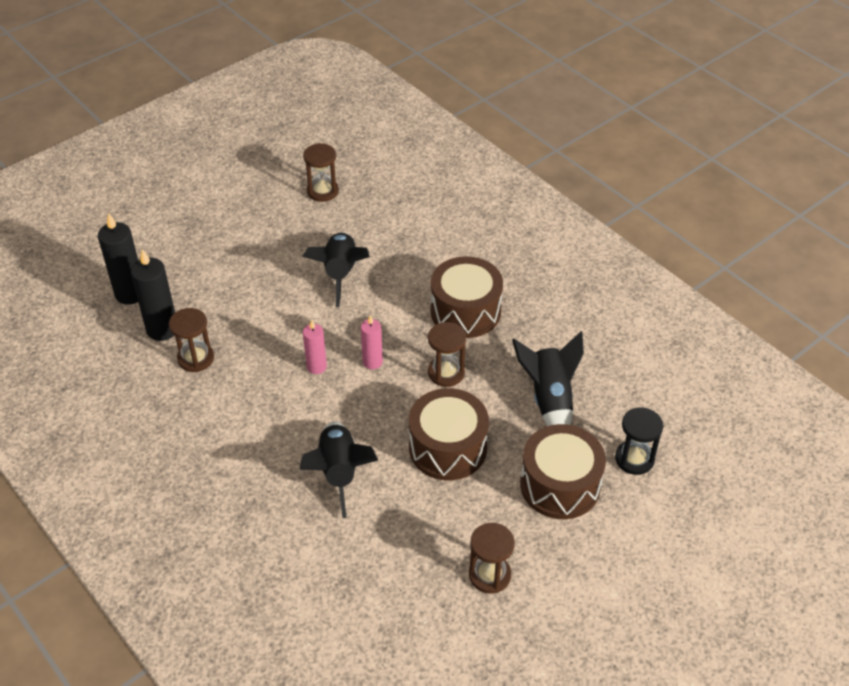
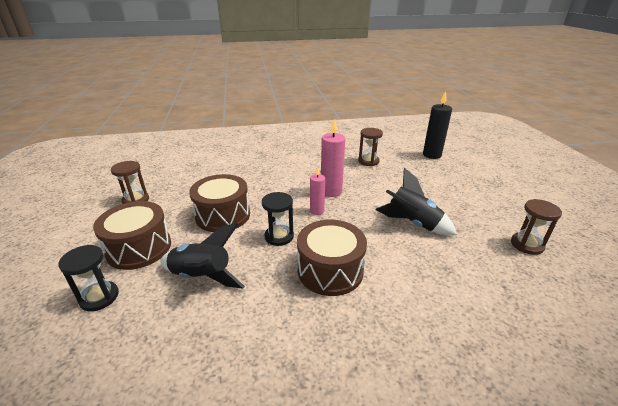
camera: 120 degrees right, 15 degrees down
(162, 329) = (397, 157): black candle -> none
(316, 367) = (331, 191): pink candle -> pink candle, size x1.64
(339, 473) = (251, 178): black rocket -> none
(446, 373) = (279, 236): brown hourglass -> black hourglass

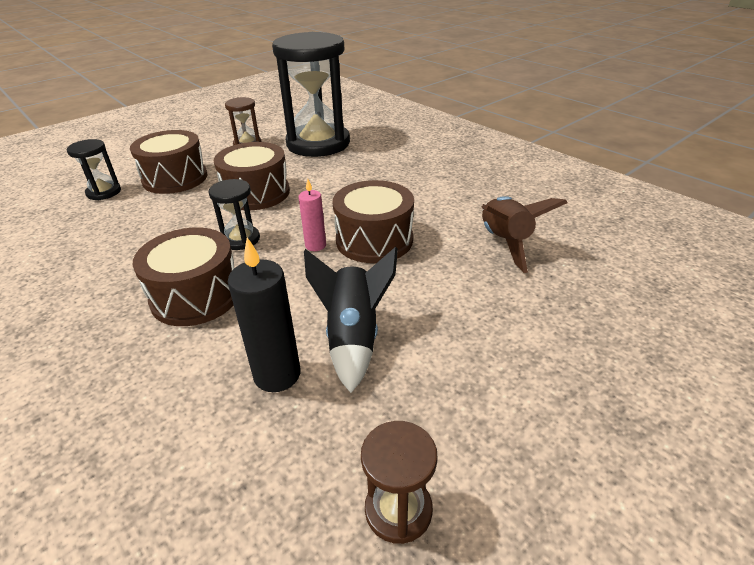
camera: 60 degrees right, 5 degrees up
(187, 174) = (318, 144): none -> black hourglass
(202, 277) = (148, 224): black rocket -> none
(331, 191) = (374, 240): pink candle -> brown drum
(368, 161) = (504, 243): brown hourglass -> brown rocket
(432, 155) = (630, 303): black candle -> black candle (277, 375)

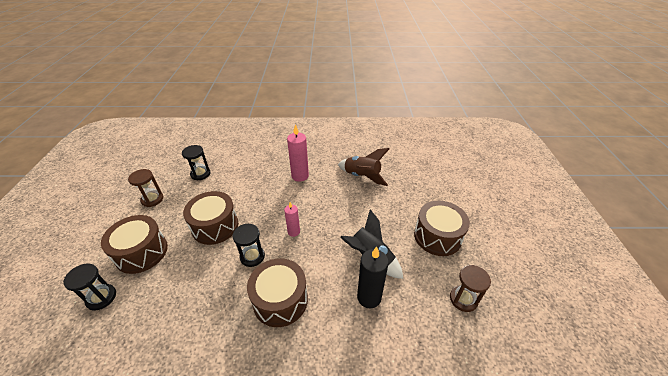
camera: 50 degrees left, 5 degrees up
(318, 144) = (200, 174): black hourglass -> black hourglass, size x0.44
(374, 240) = (314, 210): brown drum -> brown drum (437, 236)
(417, 197) = (300, 176): none -> pink candle

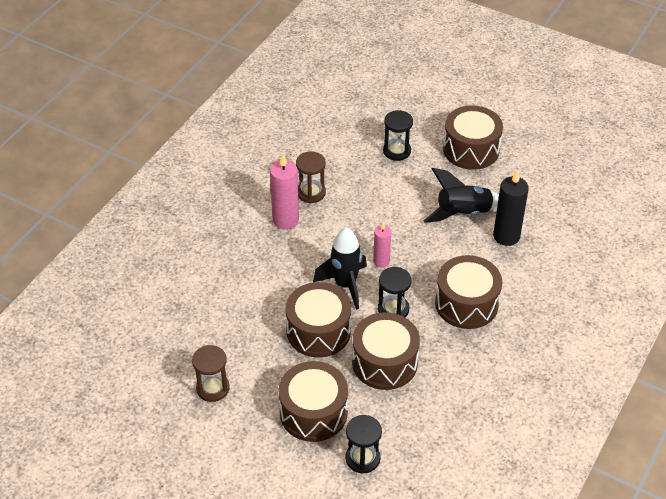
camera: 60 degrees left, 5 degrees up
(199, 272) = (384, 362): none -> brown drum
(200, 174) = (195, 323): black hourglass -> black hourglass (397, 151)
(262, 222) = (345, 285): none -> black rocket
(362, 176) = (334, 162): brown rocket -> none
(463, 299) = (549, 173): brown hourglass -> brown hourglass (311, 193)

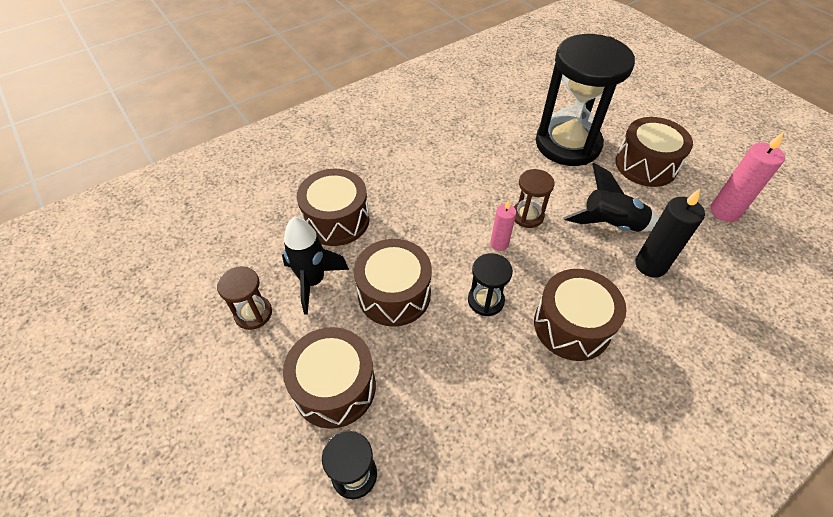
camera: 25 degrees right, 5 degrees up
(285, 220) = (427, 172): pink candle -> pink candle (724, 212)
(311, 193) = (465, 156): brown hourglass -> brown hourglass (527, 216)
(345, 285) = (449, 255): black rocket -> black rocket (313, 281)
(384, 362) = (445, 359): brown drum -> brown drum (336, 220)
(397, 151) = (567, 144): black hourglass -> black hourglass, size x2.26

